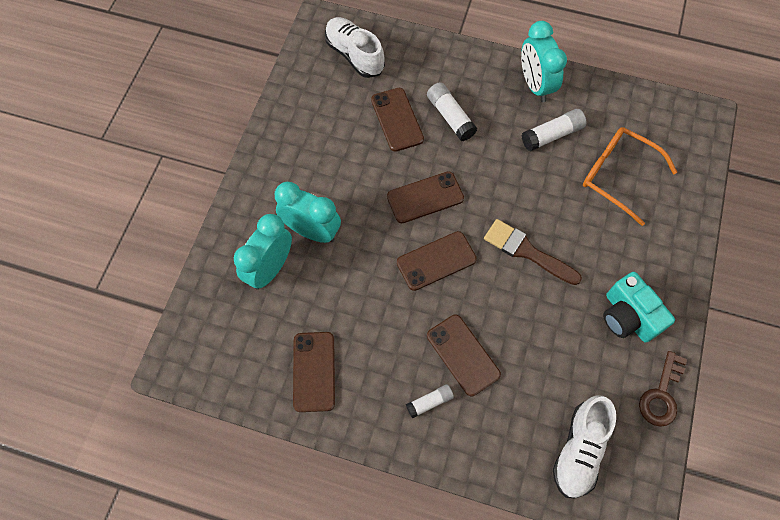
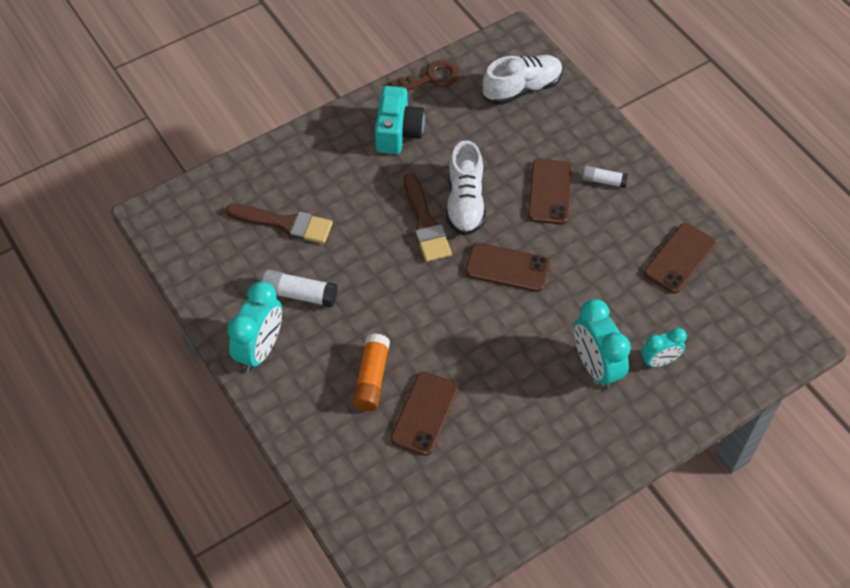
camera: 140 degrees left, 10 degrees down
(270, 268) = (659, 361): turquoise clock -> turquoise clock, size x0.60
(354, 55) = (402, 518): white shoe -> white shoe (465, 203)
(425, 197) = (467, 323): brown phone -> none
(450, 117) = (371, 378): white glue stick -> orange glue stick
(618, 176) = (285, 224): orange glasses -> brown brush

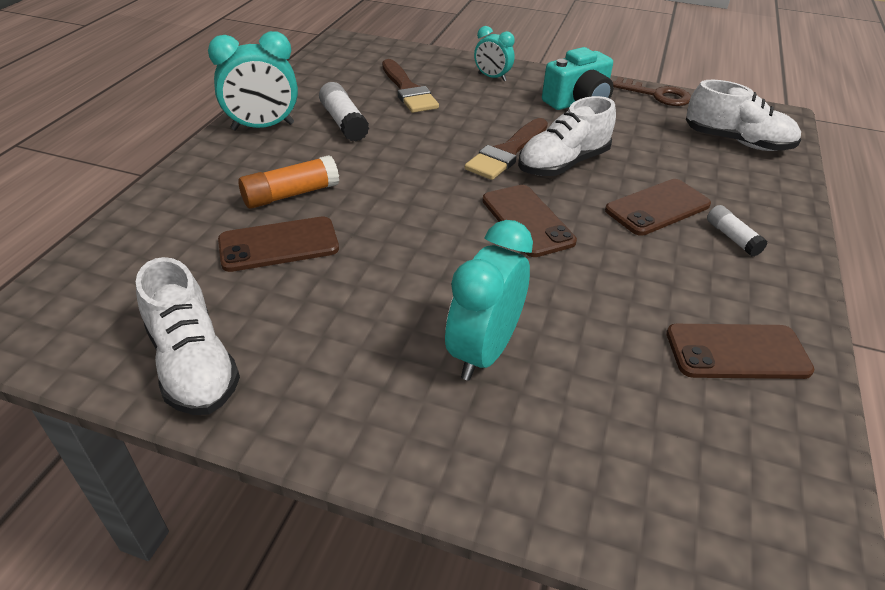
camera: 50 degrees right, 15 degrees down
(503, 506) = (193, 364): none -> white shoe
(659, 361) = (564, 412): turquoise clock -> turquoise clock (492, 77)

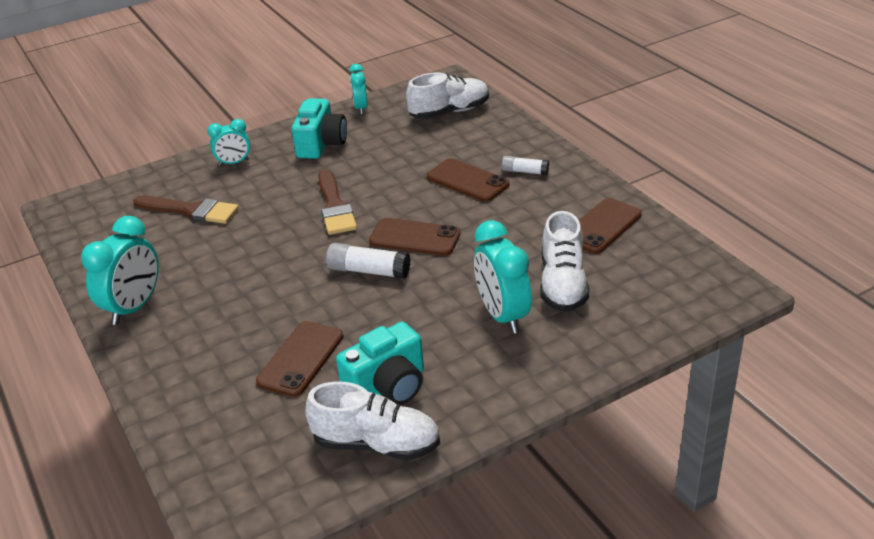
camera: 45 degrees left, 5 degrees down
(288, 324) = (388, 386): none -> turquoise camera
(290, 194) = (248, 329): orange glue stick -> none
(343, 122) = (189, 263): white glue stick -> white glue stick (368, 271)
(563, 164) = (379, 191): white shoe -> white shoe (563, 284)
(657, 95) = (361, 108): brown key -> turquoise clock
(657, 207) = (467, 181): brown phone -> brown phone turned 60 degrees counterclockwise

